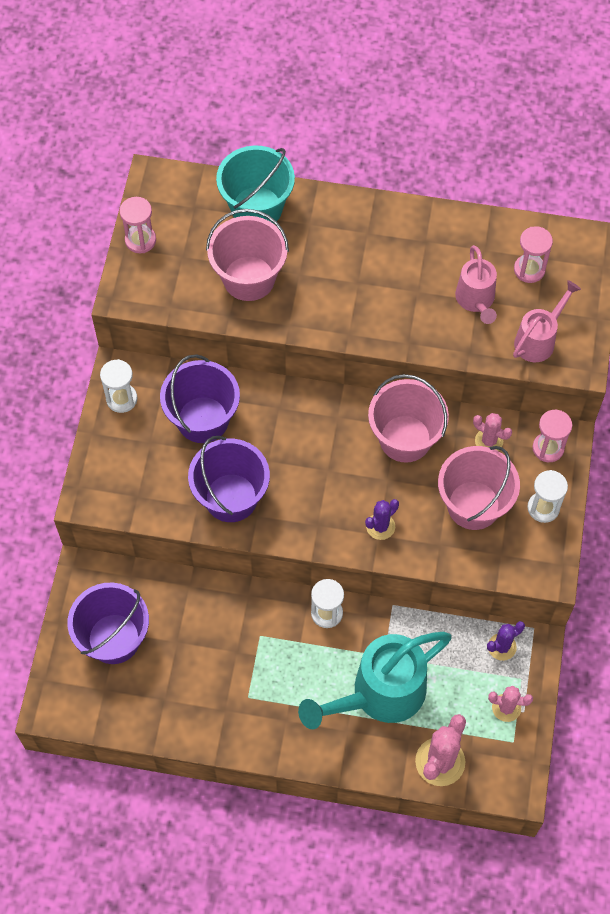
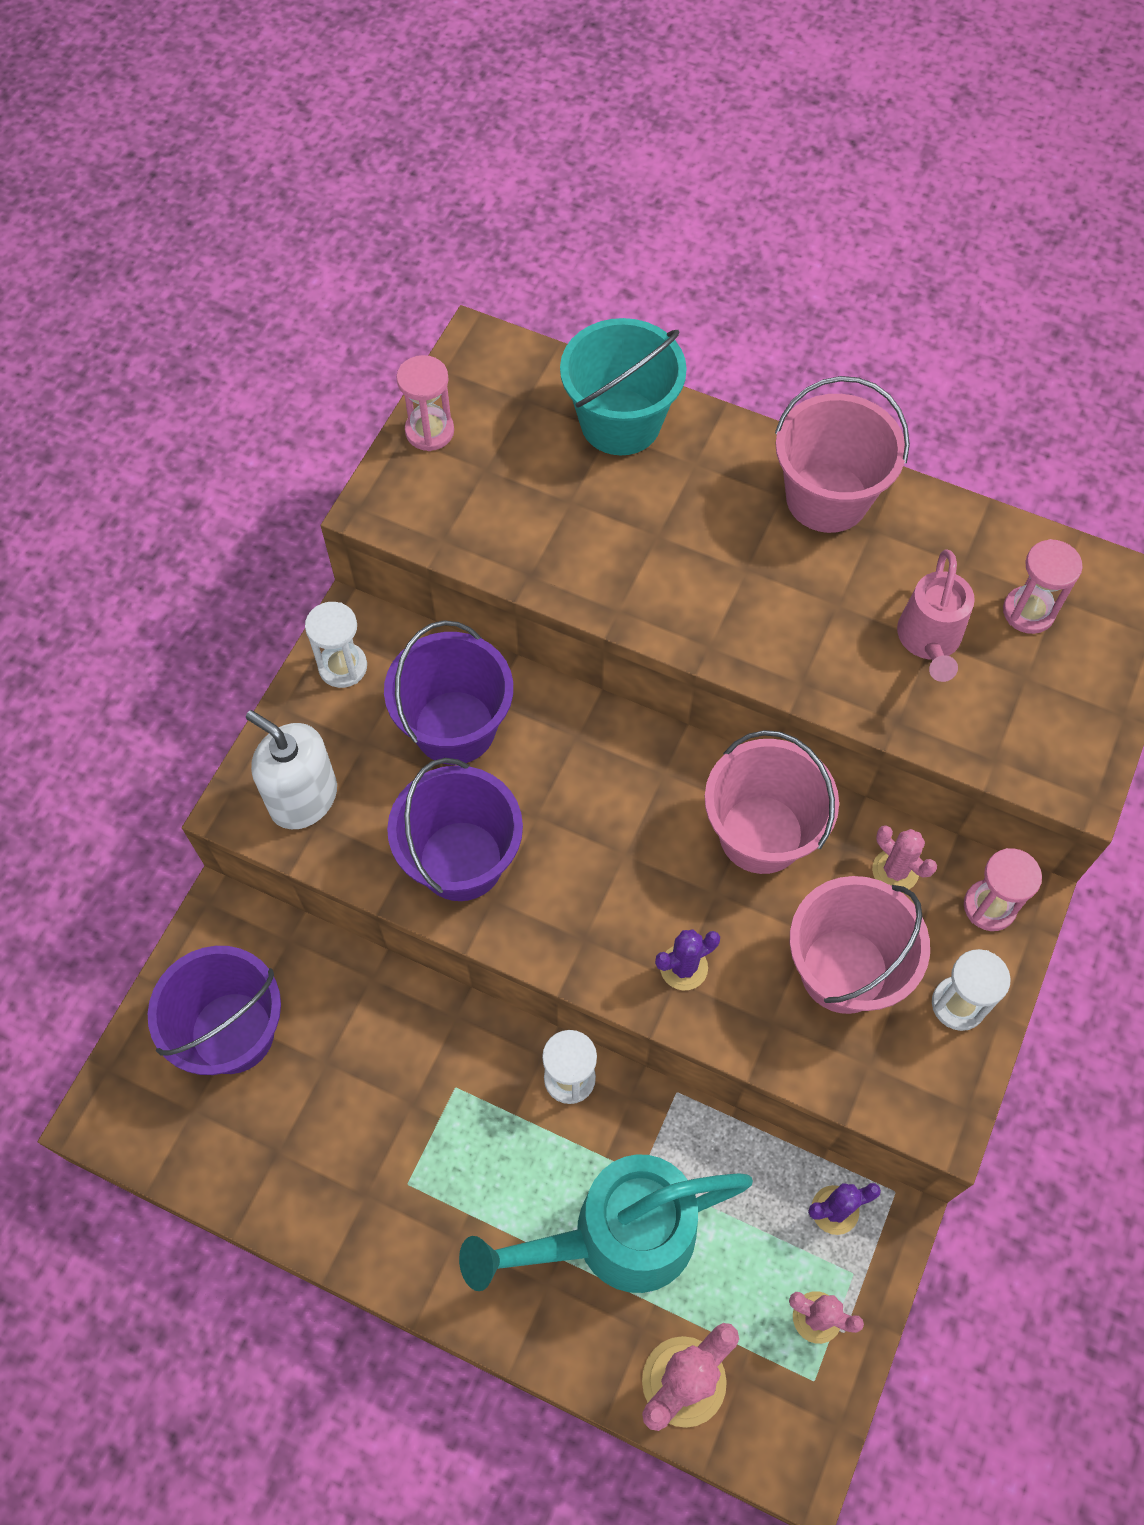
camera: 15 degrees right, 0 degrees up
(123, 484) = (303, 798): none -> white soap dispenser
(249, 278) = (577, 525): pink bucket -> pink bucket (827, 498)
(538, 339) = (1018, 727): pink watering can -> none

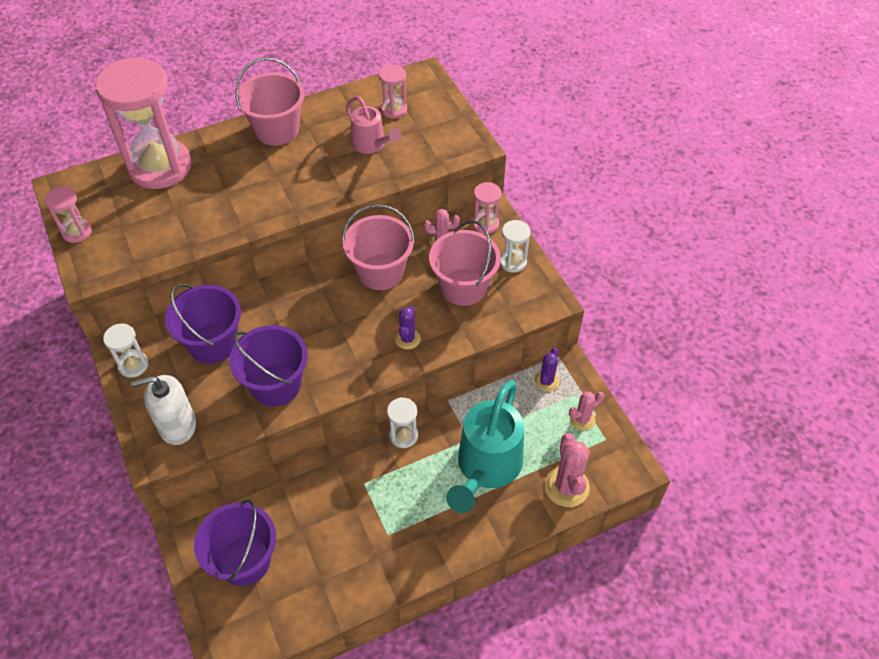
camera: 50 degrees left, 10 degrees down
(620, 422) = (160, 167): turquoise bucket -> pink hourglass

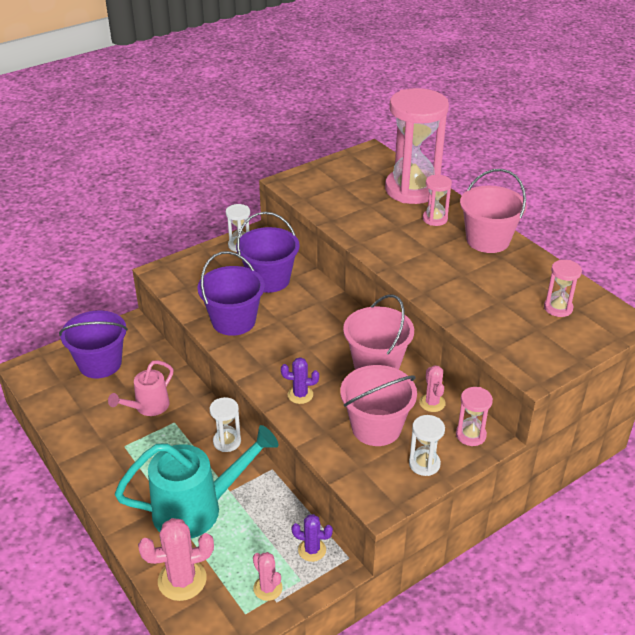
camera: 80 degrees right, 15 degrees down
(77, 232) = (328, 168): pink hourglass -> pink hourglass (435, 219)
(177, 426) = (187, 278): white soap dispenser -> none
(372, 145) = (498, 300): pink watering can -> pink watering can (148, 407)
(486, 468) = (197, 509): turquoise watering can -> turquoise watering can turned 150 degrees clockwise

